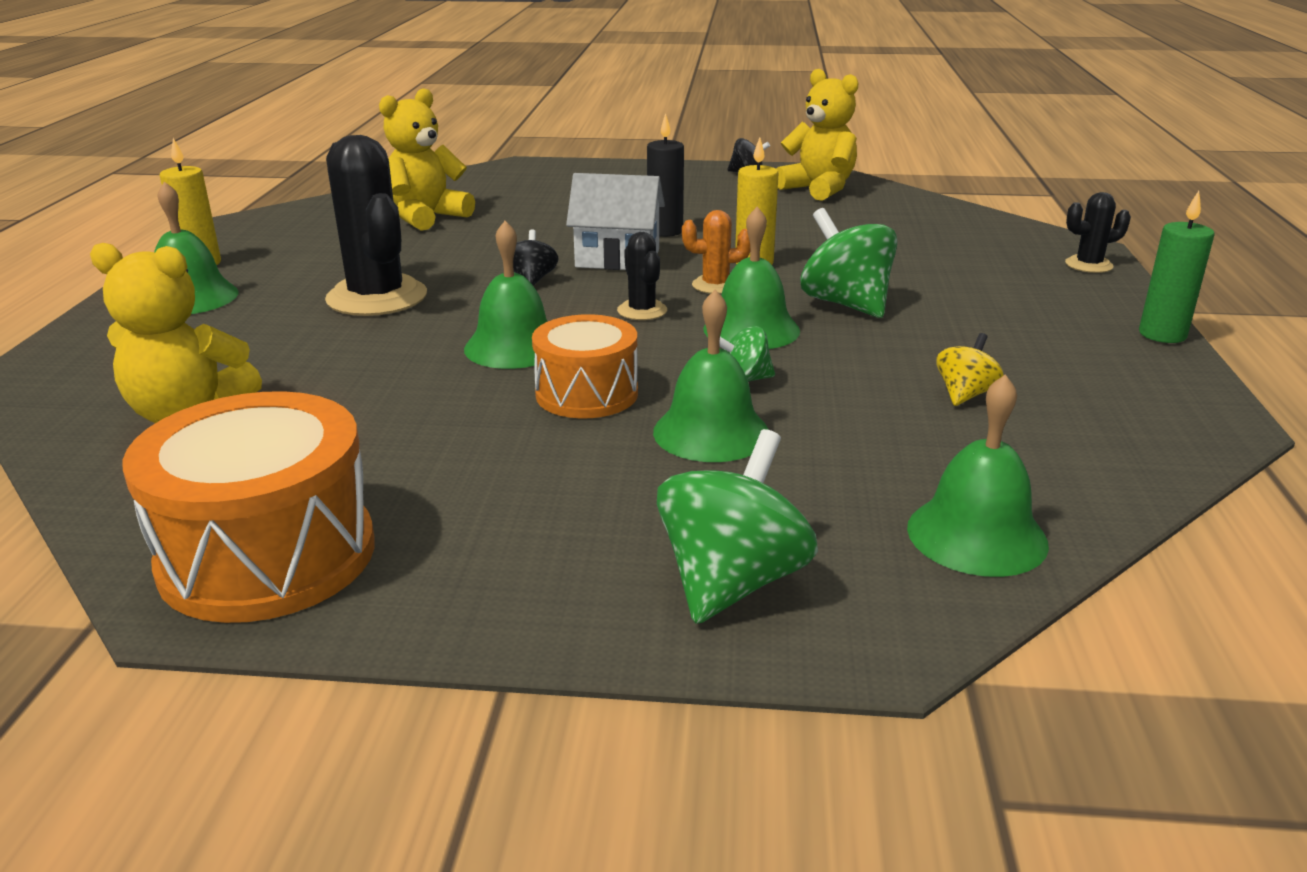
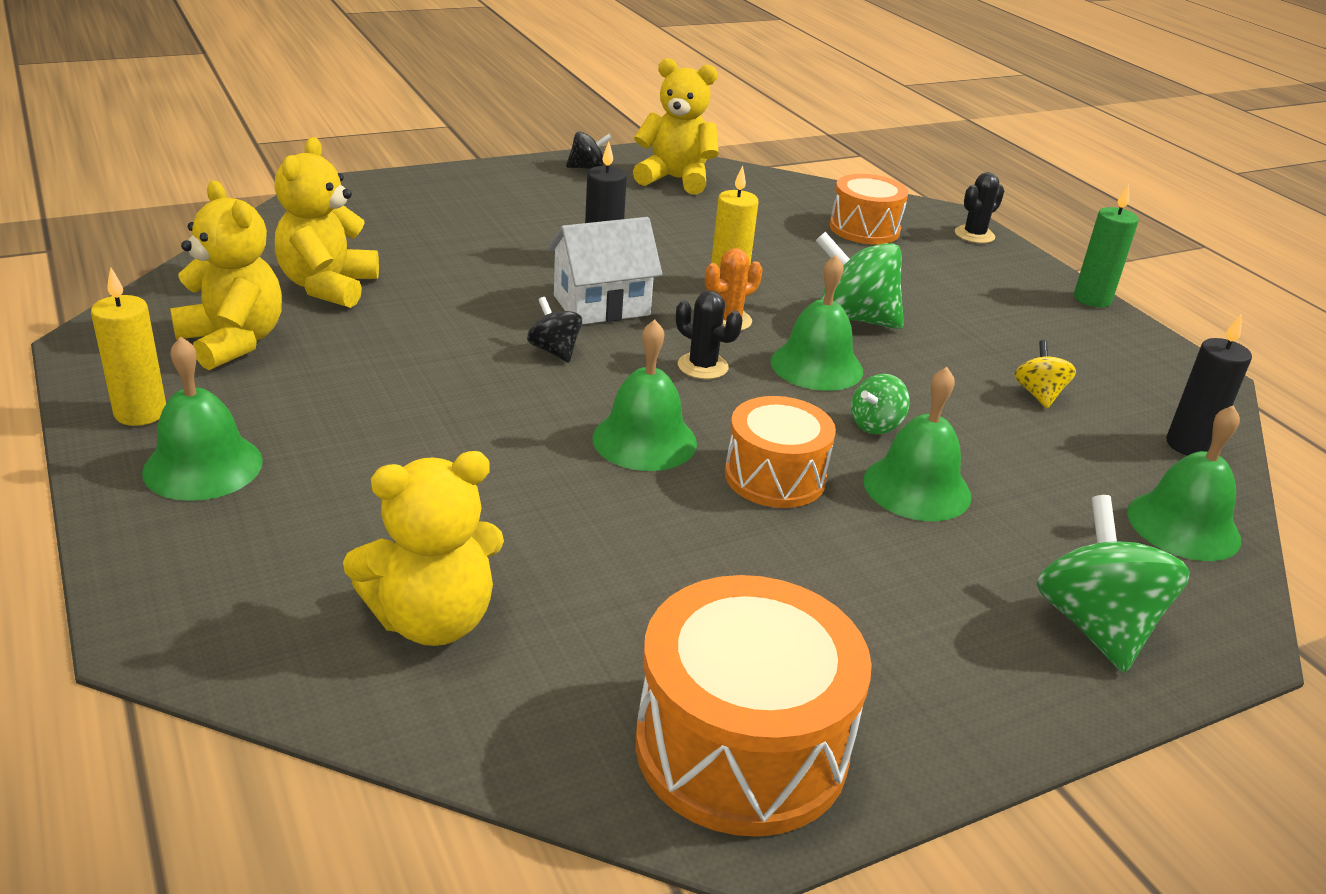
camera: 35 degrees left, 5 degrees up
(315, 237) = (233, 342): none -> yellow teddy bear
(377, 297) = (425, 412): black cactus -> none
(963, 244) = (864, 229): none -> orange drum
(1097, 473) = (1189, 445): none -> black candle

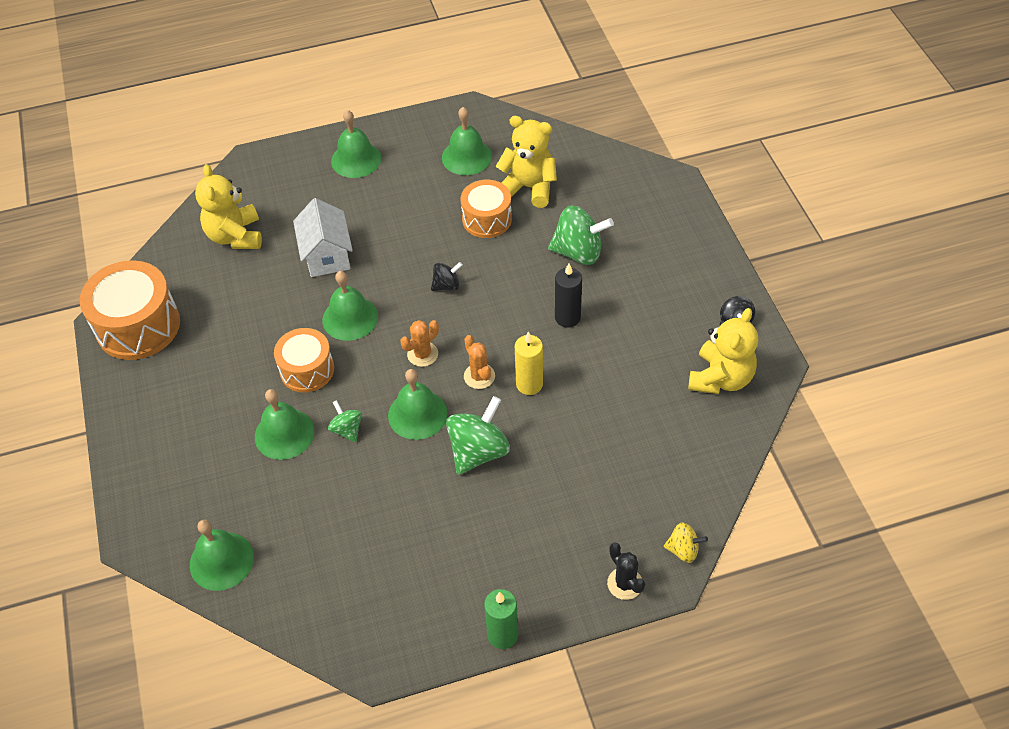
camera: 105 degrees right, 20 degrees up
(140, 413) = (402, 134): yellow candle -> none
(233, 342) = (466, 157): yellow teddy bear -> green bell
(601, 305) = (502, 312): white house -> white house (327, 255)
(703, 366) = (422, 354): black cactus -> orange cactus
(864, 229) = (631, 497): orange drum -> orange drum (487, 219)
(1038, 395) = (368, 535): yellow spinning top -> yellow spinning top (683, 550)
(1095, 626) = (161, 479): green spinning top -> green spinning top (578, 252)
(1189, 445) = (296, 606): black candle -> none

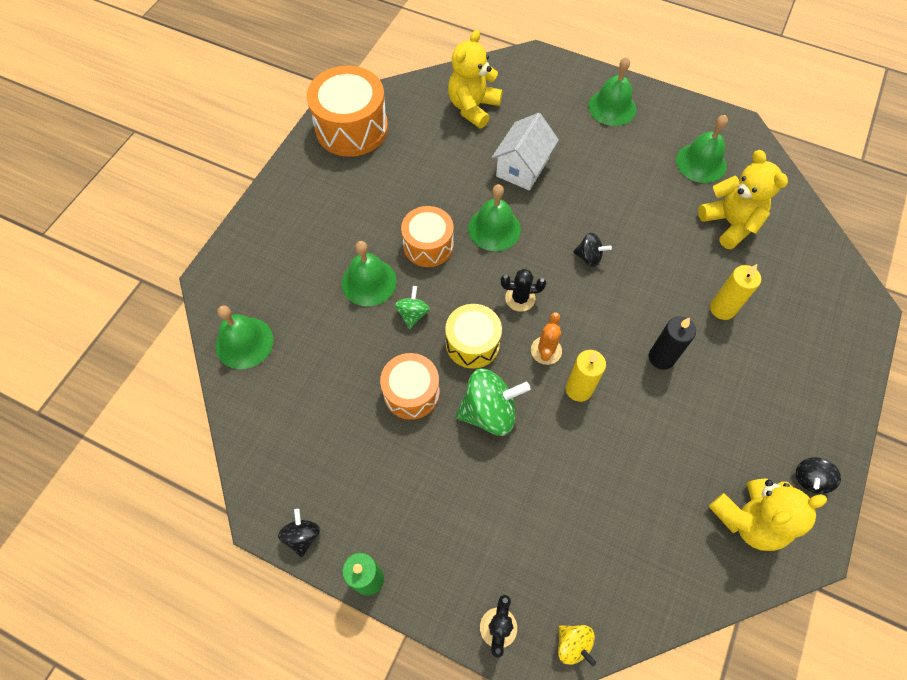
camera: 40 degrees right, 10 degrees up
(417, 414) = (472, 343): green bell -> yellow drum
(422, 354) = (520, 298): orange cactus -> black cactus
(422, 651) = (302, 536): none -> black spinning top
(487, 219) = (670, 225): orange drum -> orange drum (411, 393)
(578, 252) = (722, 309): green spinning top -> yellow candle

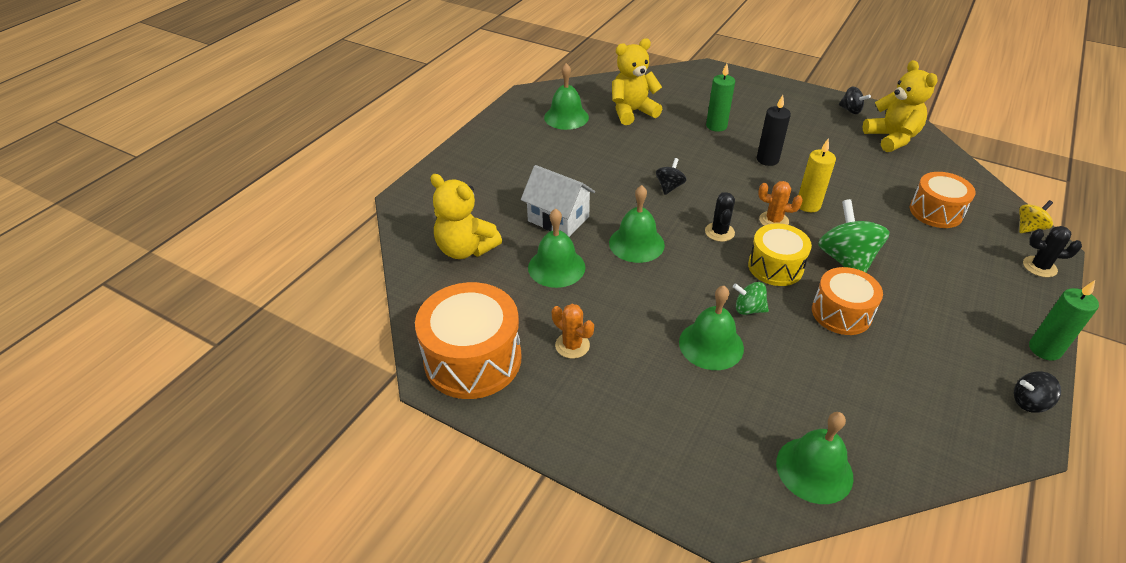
camera: 85 degrees left, 20 degrees down
(366, 187) = (572, 345): none -> orange cactus
(428, 245) = (659, 294): orange drum -> orange drum (936, 212)
(612, 107) = (490, 156): green bell -> green bell (556, 267)
(722, 309) = (716, 126): yellow candle -> green candle

